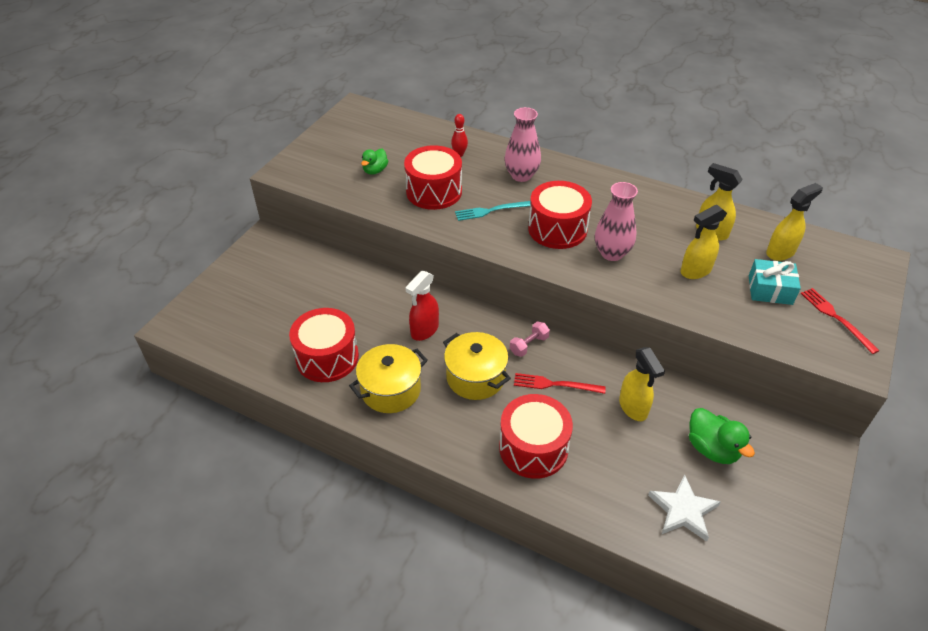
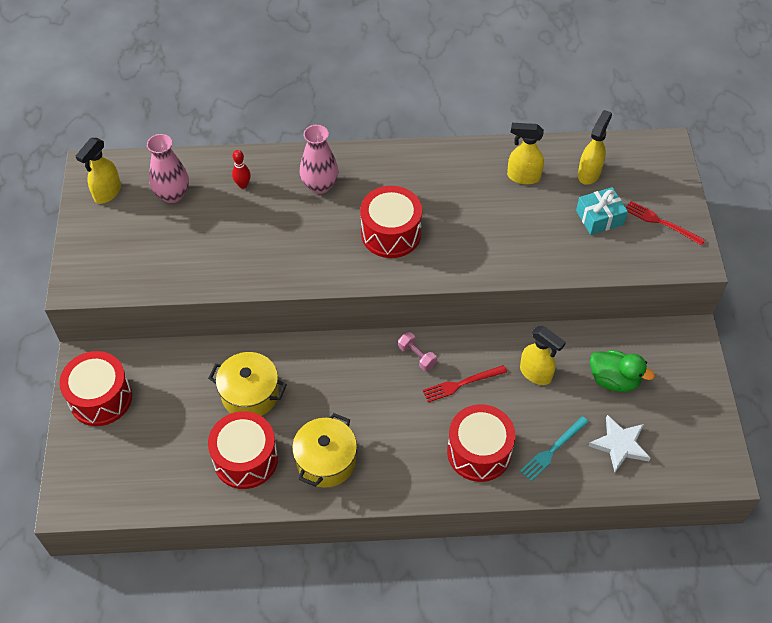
camera: 30 degrees left, 10 degrees up
(375, 170) = (171, 242): green duck -> none
(424, 330) = (315, 387): red spray bottle -> none
(434, 191) = (248, 242): red drum -> red drum (101, 398)
(475, 377) = (391, 411): yellow pot -> yellow pot (250, 394)
(492, 210) = (318, 239): turquoise fork -> turquoise fork (553, 450)
(529, 345) = (417, 356): pink dumbbell -> pink dumbbell turned 60 degrees counterclockwise
(612, 253) = (453, 239): pink vase -> pink vase (172, 194)
(695, 271) = (531, 225): yellow spray bottle -> yellow spray bottle (107, 193)

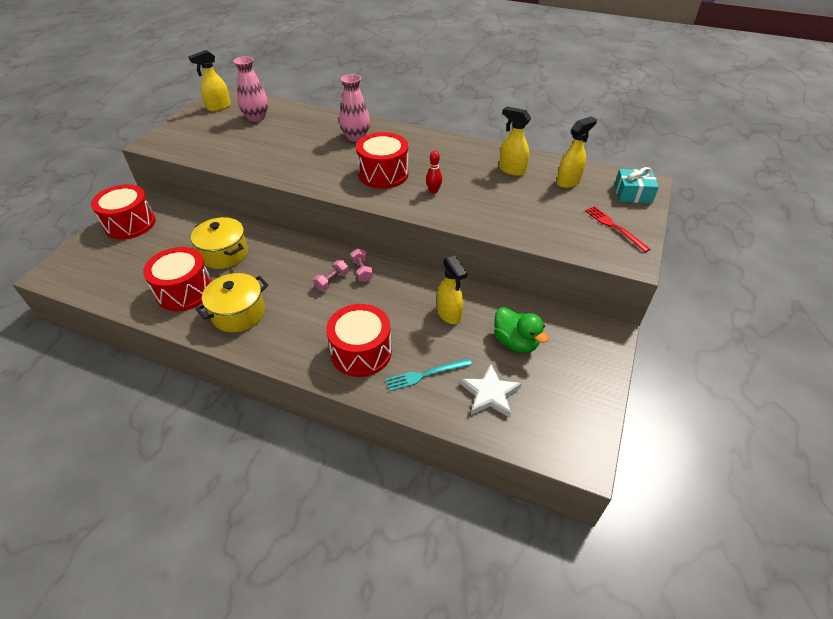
camera: 25 degrees right, 10 degrees down
(243, 185) = (305, 124): red bowling pin -> red bowling pin (433, 191)
(394, 382) = (332, 281): none -> pink dumbbell
(461, 384) = (383, 300): red fork -> none
(599, 217) = (559, 209): turquoise gift -> turquoise gift (632, 194)

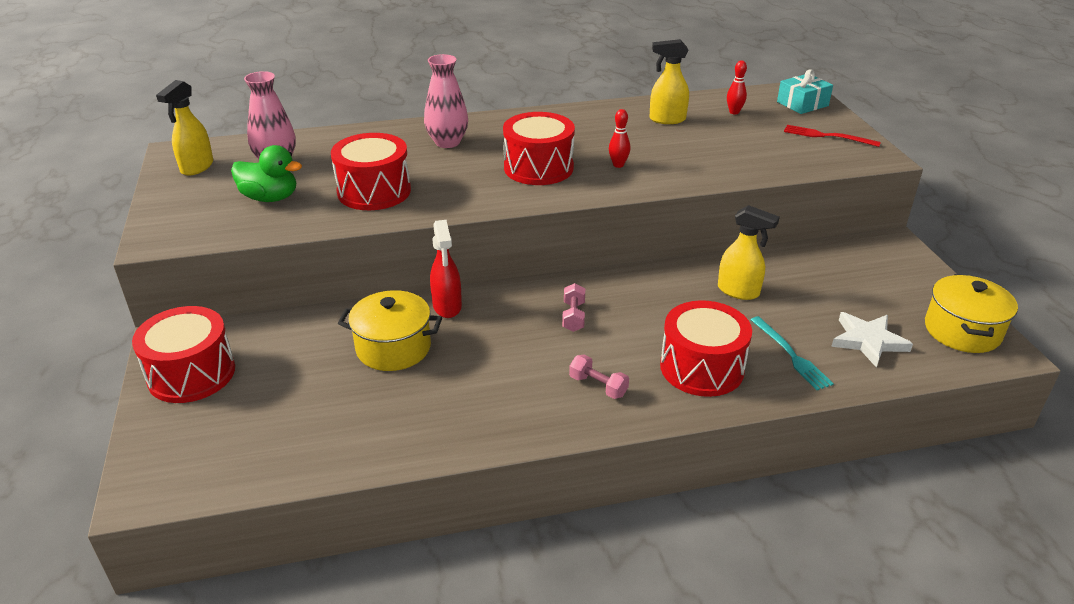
camera: 35 degrees left, 10 degrees down
(184, 291) = (398, 411): red drum -> red drum (374, 191)
(238, 313) = (508, 400): yellow pot -> yellow pot (962, 331)
(276, 242) = (447, 307): none -> red spray bottle
(362, 271) = (593, 292): pink dumbbell -> pink dumbbell (598, 386)
(425, 374) = (791, 355): turquoise fork -> turquoise fork turned 60 degrees counterclockwise
(515, 342) = (830, 287): green duck -> green duck (270, 198)
(568, 181) = (734, 112): yellow spray bottle -> red bowling pin

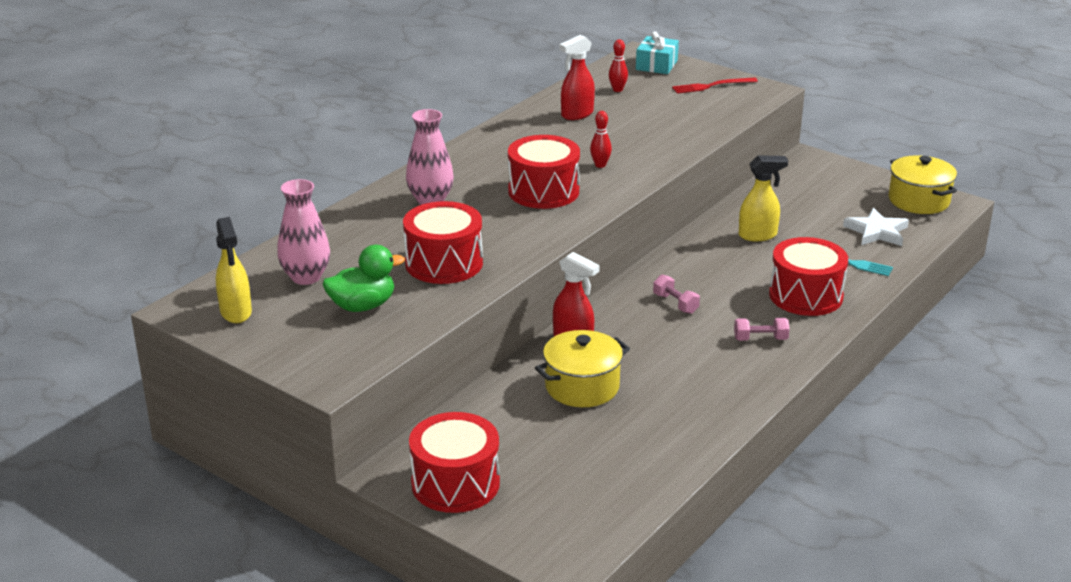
camera: 40 degrees left, 5 degrees down
(666, 119) = (576, 114): yellow spray bottle -> red spray bottle

